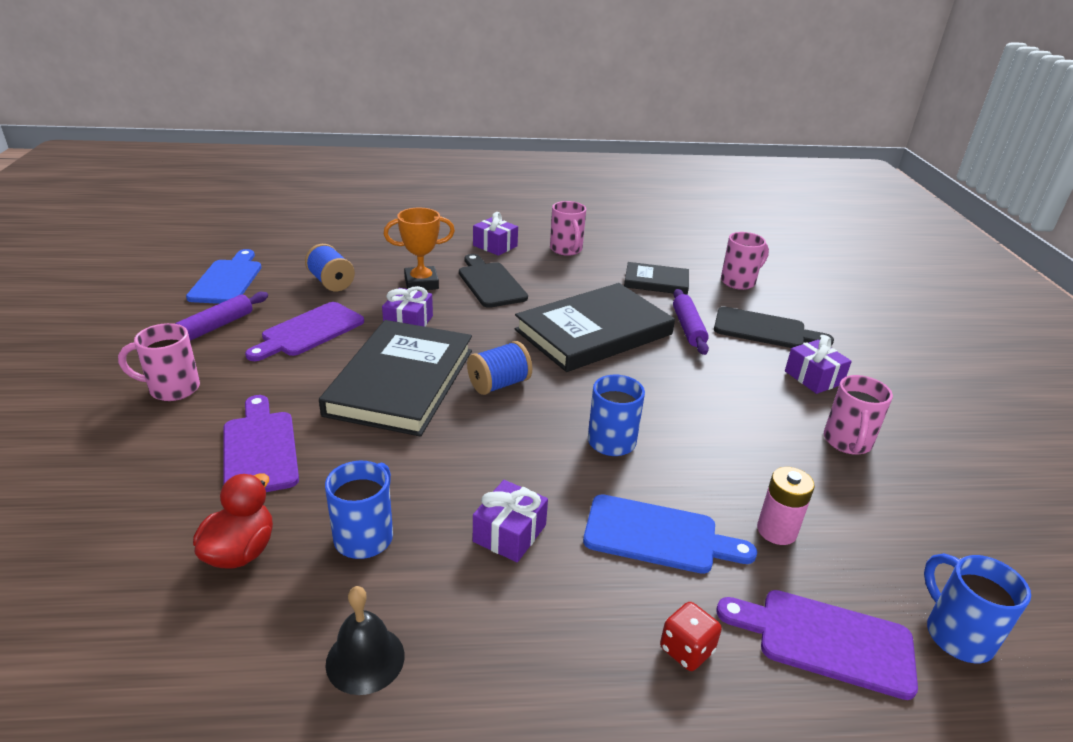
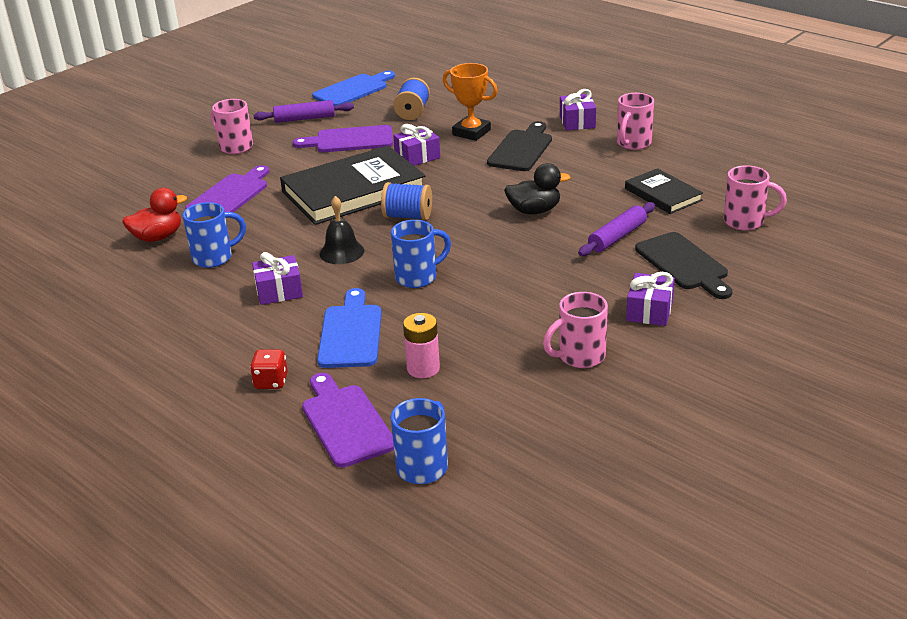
camera: 50 degrees right, 0 degrees up
(365, 659) = (141, 304): black bell -> black bell (341, 252)
(594, 332) = (534, 211): black book -> black duck
(658, 535) = (351, 333): blue cutting board -> blue cutting board turned 150 degrees counterclockwise

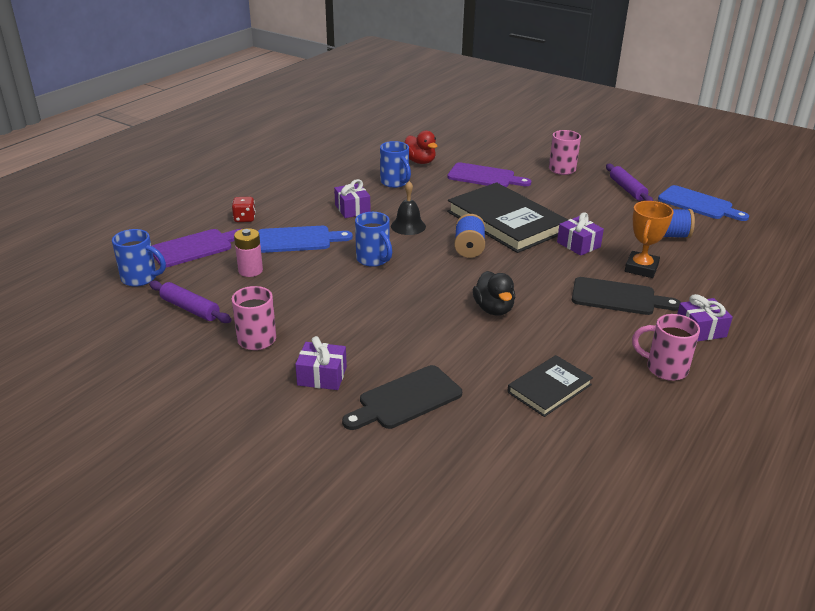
camera: 80 degrees right, 0 degrees up
(350, 140) = (596, 212): purple cutting board -> none
(617, 237) = (453, 358): purple rolling pin -> purple rolling pin (190, 309)
(745, 222) = (502, 448): pink mug -> none

